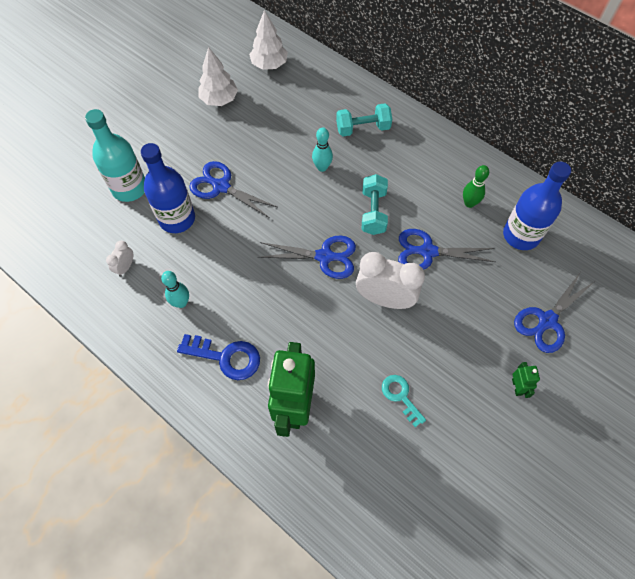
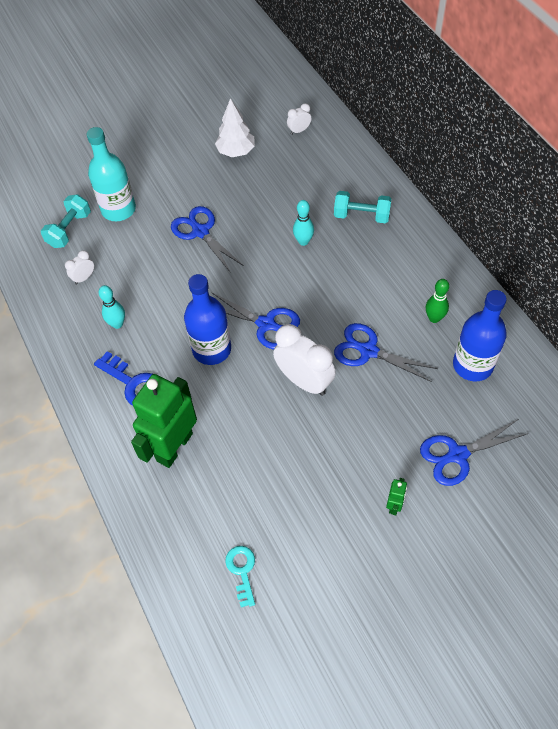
camera: 25 degrees right, 5 degrees down
(177, 219) = (147, 249): blue bottle -> blue bottle (212, 349)
(269, 64) = (299, 131): white tree -> white clock
(373, 212) = (333, 297): turquoise dumbbell -> turquoise dumbbell (69, 229)
(401, 396) = (276, 473): turquoise key -> turquoise key (242, 571)

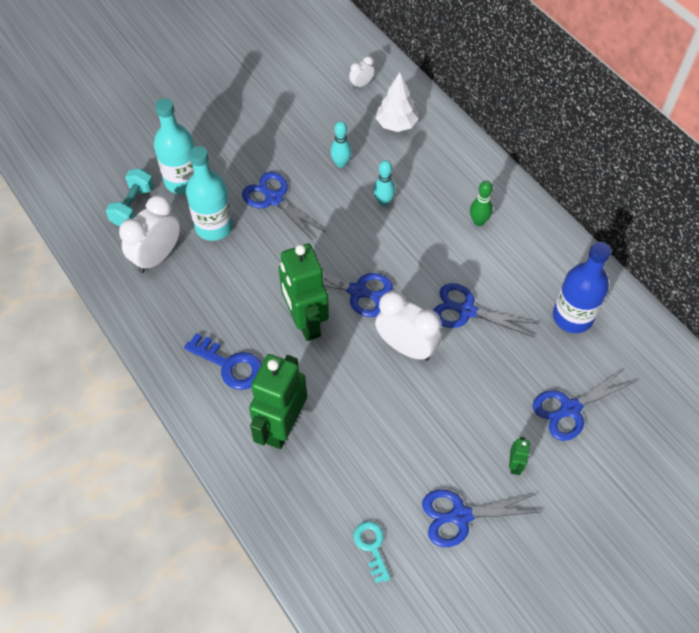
camera: 10 degrees left, 0 degrees up
(84, 278) = (157, 257): white clock -> white clock, size x2.09
(117, 324) = (201, 303): turquoise bowling pin -> turquoise bowling pin (341, 163)
(140, 253) = (214, 226): none -> turquoise bottle
(212, 349) = (305, 322): blue bottle -> green robot
(236, 151) = (298, 110): white tree -> white tree (396, 124)
(332, 550) = (459, 516): none -> blue scissors
(361, 216) = (439, 171): turquoise dumbbell -> none
(434, 318) = (528, 272): green bowling pin -> green bowling pin (478, 221)

